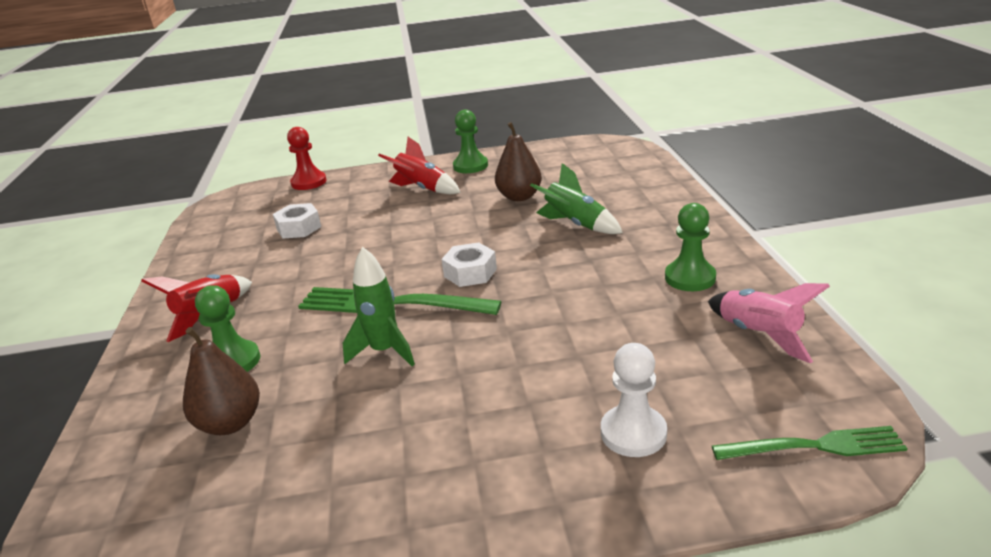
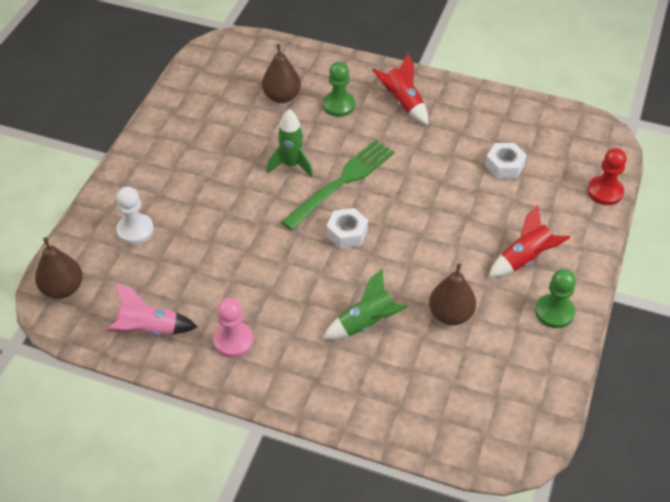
camera: 115 degrees right, 20 degrees up
(690, 278) = (233, 341): green pawn -> pink pawn
(815, 446) = (63, 289): green fork -> brown pear

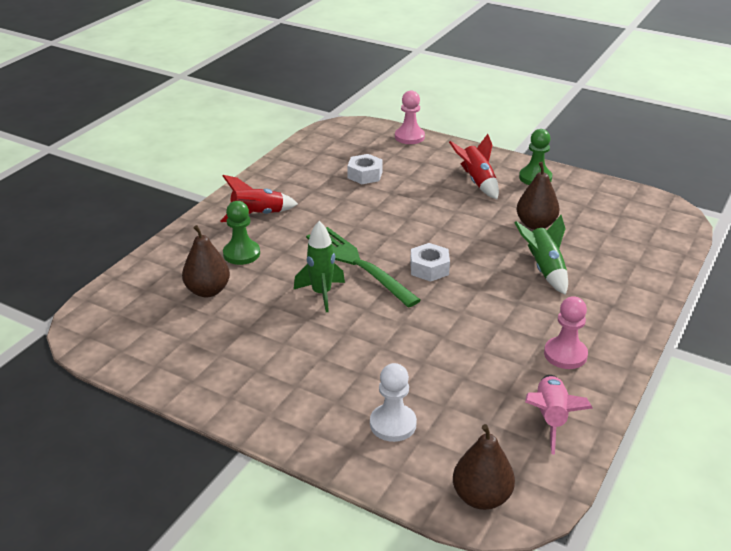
camera: 80 degrees left, 15 degrees down
(605, 192) = (409, 137): red pawn -> pink pawn

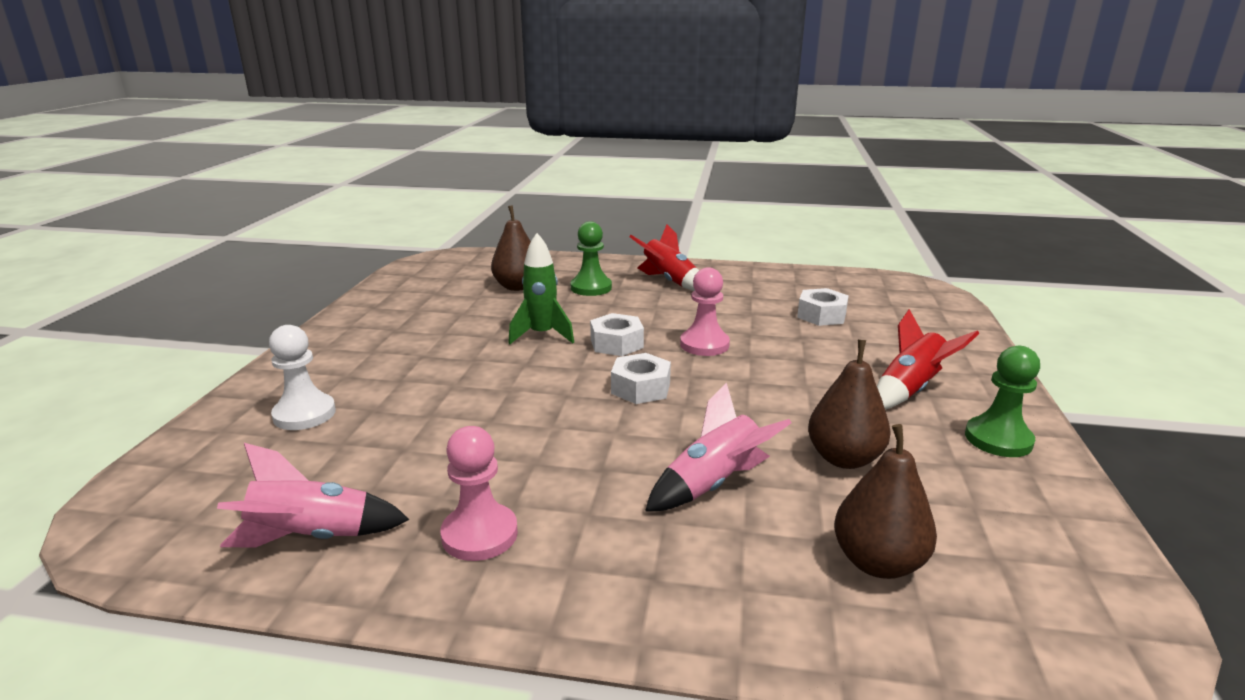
camera: 70 degrees right, 10 degrees down
(357, 264) = (616, 343): green fork -> white nut
(409, 137) = (961, 325): pink pawn -> pink pawn (704, 345)
(481, 497) = (153, 496): brown pear -> brown pear (878, 562)
(544, 269) = (713, 484): green rocket -> pink rocket

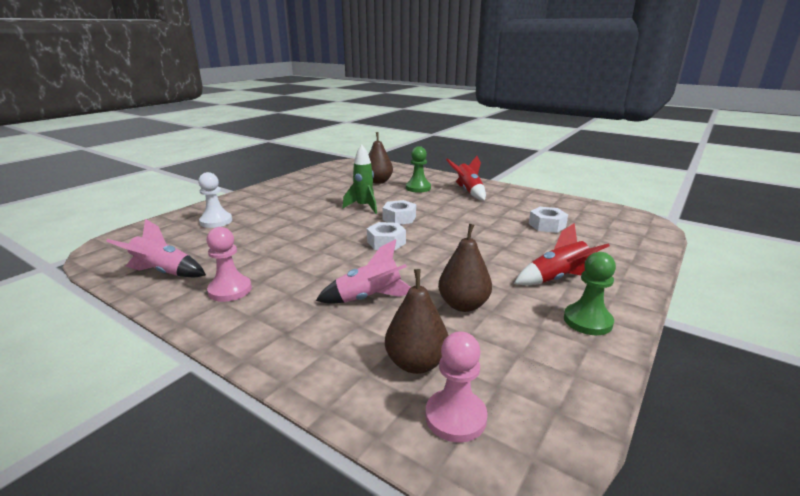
camera: 25 degrees right, 0 degrees up
(704, 345) = (450, 228): pink pawn -> pink pawn (455, 417)

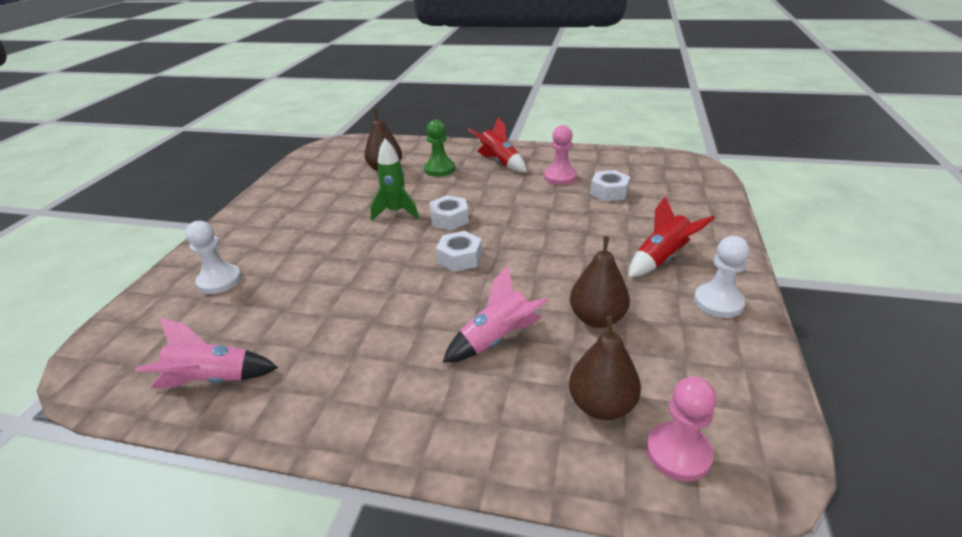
camera: 20 degrees left, 10 degrees up
(230, 290) = (325, 379): pink pawn -> pink pawn (560, 177)
(587, 321) = (718, 302): green pawn -> white pawn

